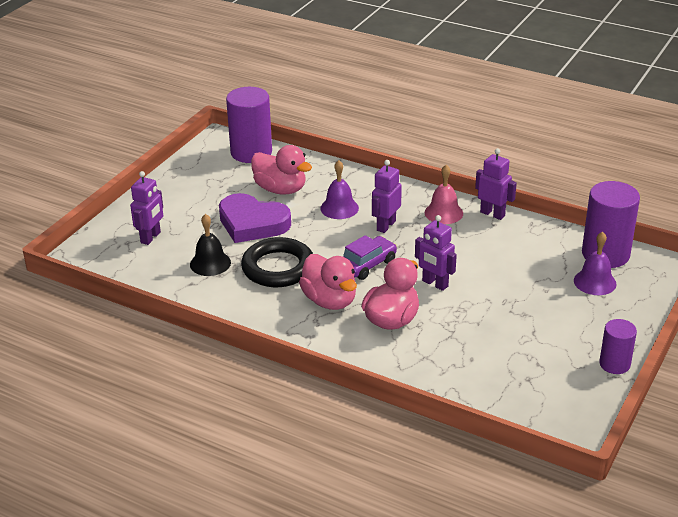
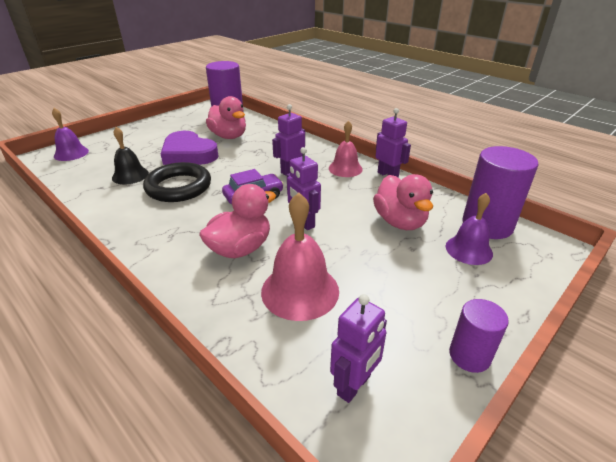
camera: 15 degrees right, 0 degrees up
(151, 237) = (107, 152): purple robot -> purple robot (354, 385)
(330, 300) = (198, 220): pink duck -> pink duck (400, 222)
(339, 208) = (262, 153): purple bell -> purple bell (71, 153)
(467, 345) = (300, 290): none -> pink bell

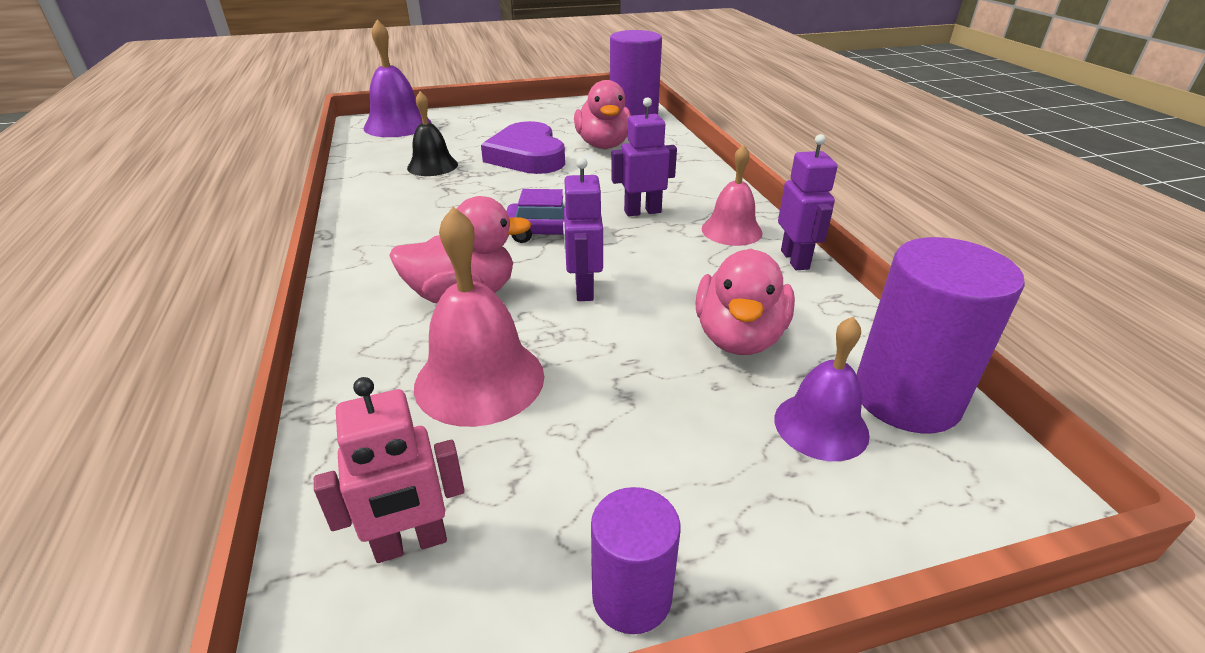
camera: 30 degrees right, 0 degrees up
(71, 153) = (397, 125): purple bell -> purple bell, size x1.53
(179, 187) = (472, 194): black ring -> none
(354, 385) = (411, 543): purple robot -> pink robot

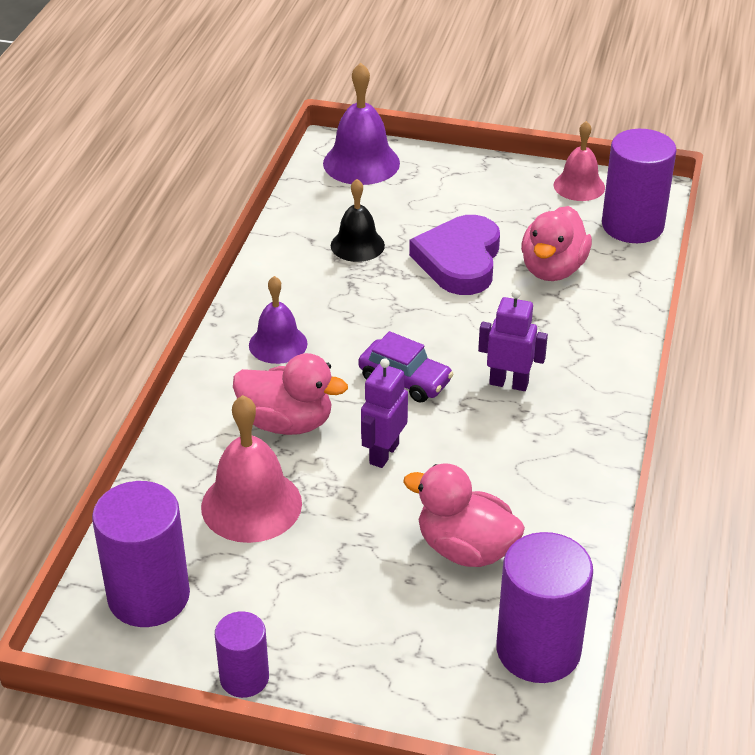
camera: 30 degrees right, 5 degrees up
(411, 543) = (149, 596): pink robot -> purple cylinder
(731, 230) = (571, 439): pink bell -> pink bell (579, 186)
(739, 337) = (465, 549): pink duck -> pink duck turned 75 degrees clockwise
(795, 260) = (595, 495): purple robot -> none
(821, 426) = (452, 640): purple bell -> purple bell (278, 344)

